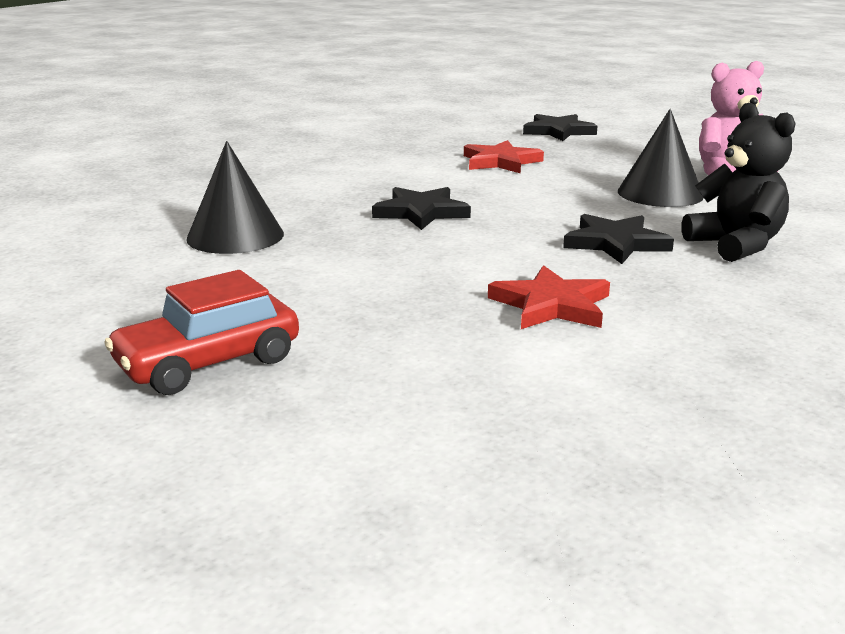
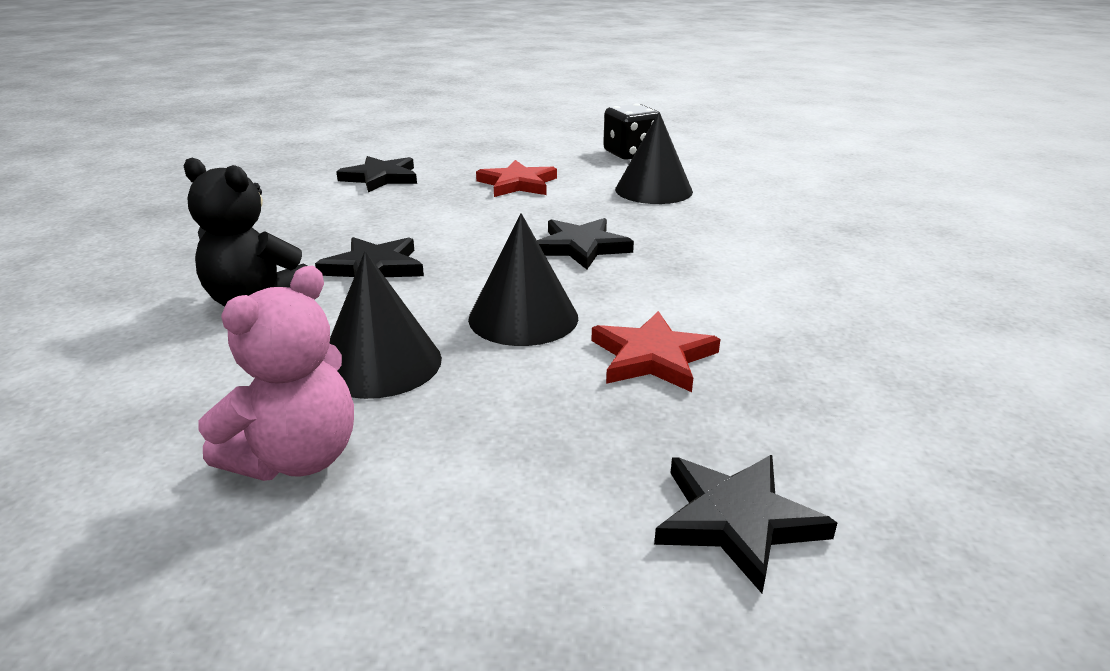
camera: 140 degrees right, 5 degrees up
(112, 285) = (630, 154): none -> black dice
(208, 363) = (505, 146): red car -> none
(489, 357) = (381, 178): none -> black star
(542, 190) = (523, 317): none -> black cone
(551, 305) = (376, 208): red star -> red star (517, 184)

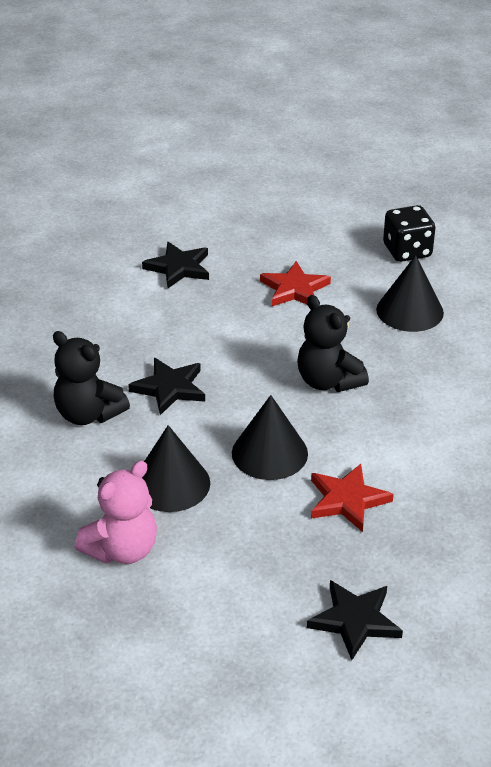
camera: 10 degrees right, 10 degrees up
(581, 247) = (328, 381): black star -> black teddy bear

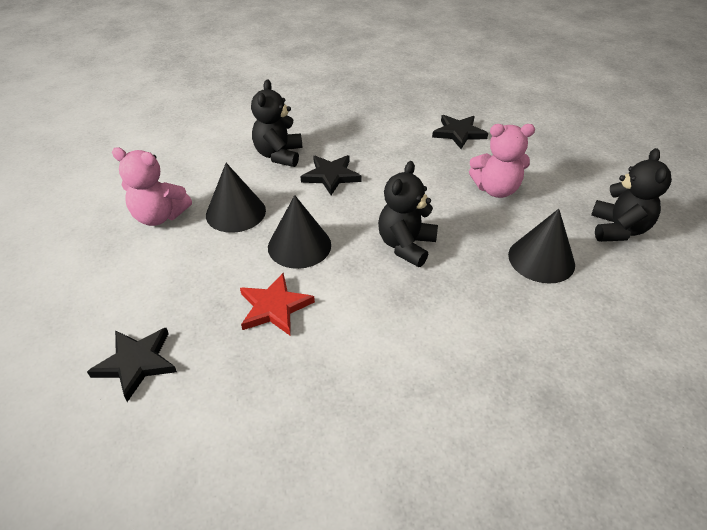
camera: 60 degrees right, 5 degrees up
(294, 289) = (496, 189): red star -> pink teddy bear
(407, 251) = (618, 229): black dice -> black teddy bear

